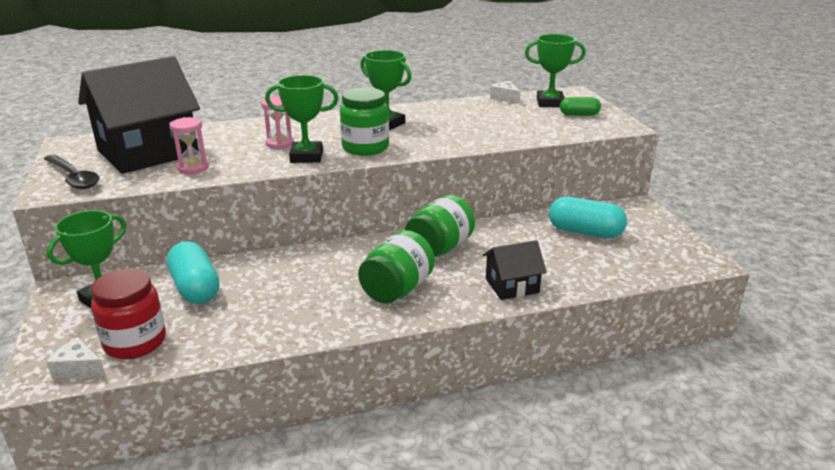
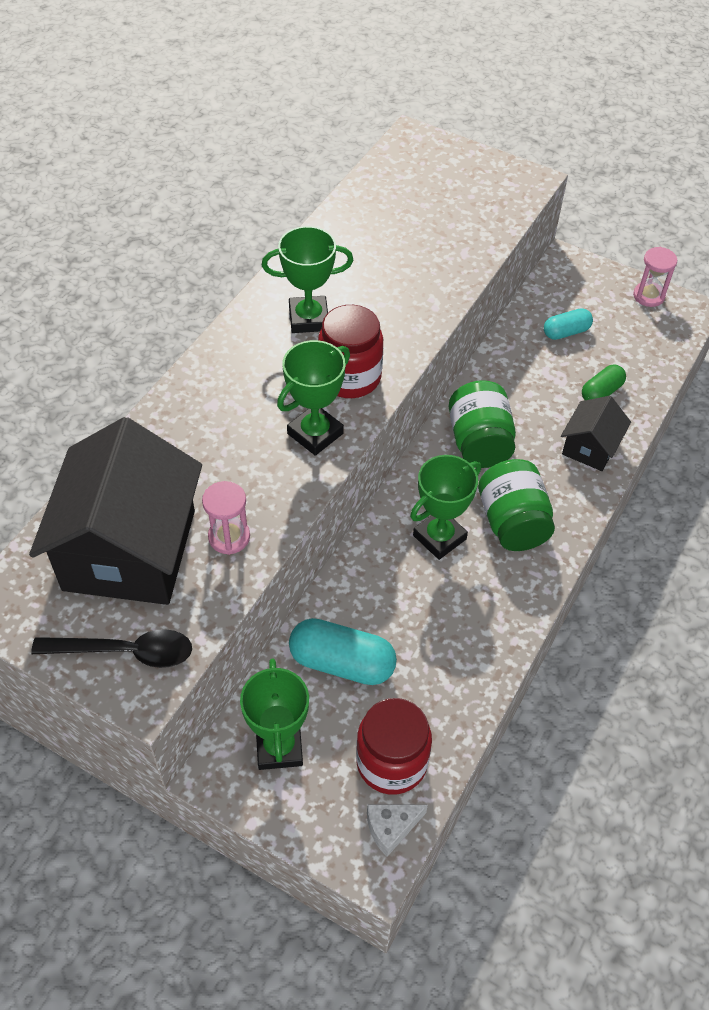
camera: 45 degrees left, 25 degrees up
(280, 143) = (251, 431): pink hourglass -> pink hourglass (648, 296)
(365, 148) = (350, 377): green jar -> red jar
(505, 98) = (360, 189): white cheese -> none
(550, 103) = (414, 173): green trophy -> green trophy (439, 537)
(579, 115) = (468, 181): green capsule -> green capsule (601, 392)
(585, 232) = (566, 332): turquoise capsule -> turquoise capsule, size x0.60

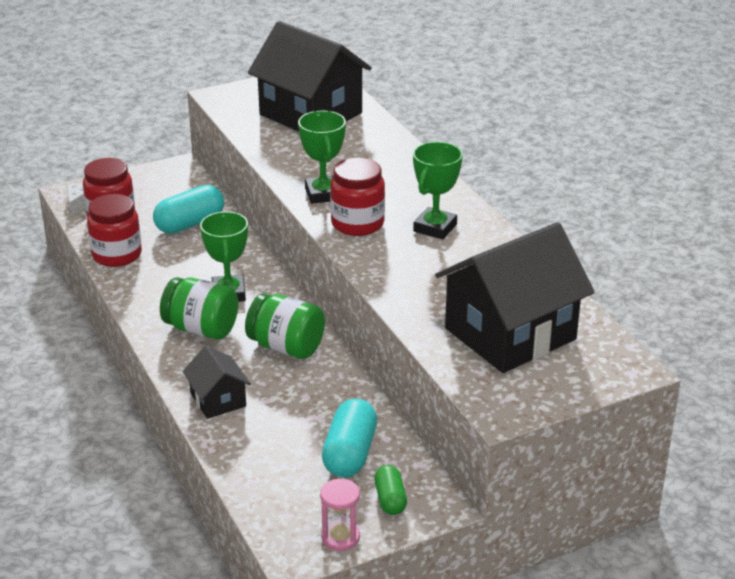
camera: 125 degrees right, 20 degrees down
(125, 652) = (247, 97): black spoon -> none
(229, 537) = (280, 143): pink hourglass -> none
(279, 747) = (168, 188): green trophy -> none
(431, 210) = (510, 334): none -> black house
(460, 692) = (117, 255): none -> red jar
(566, 332) = (350, 454): turquoise capsule -> turquoise capsule, size x1.68
(601, 392) = (263, 437): green capsule -> green capsule (390, 499)

